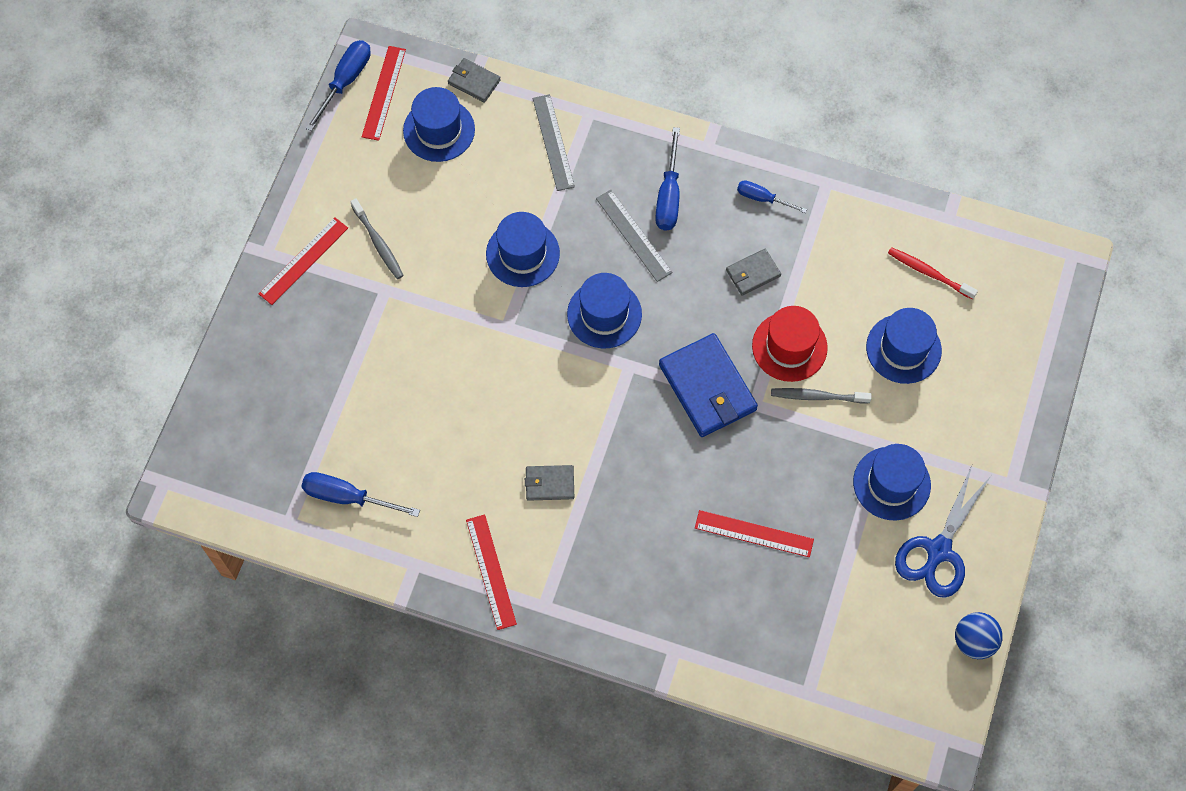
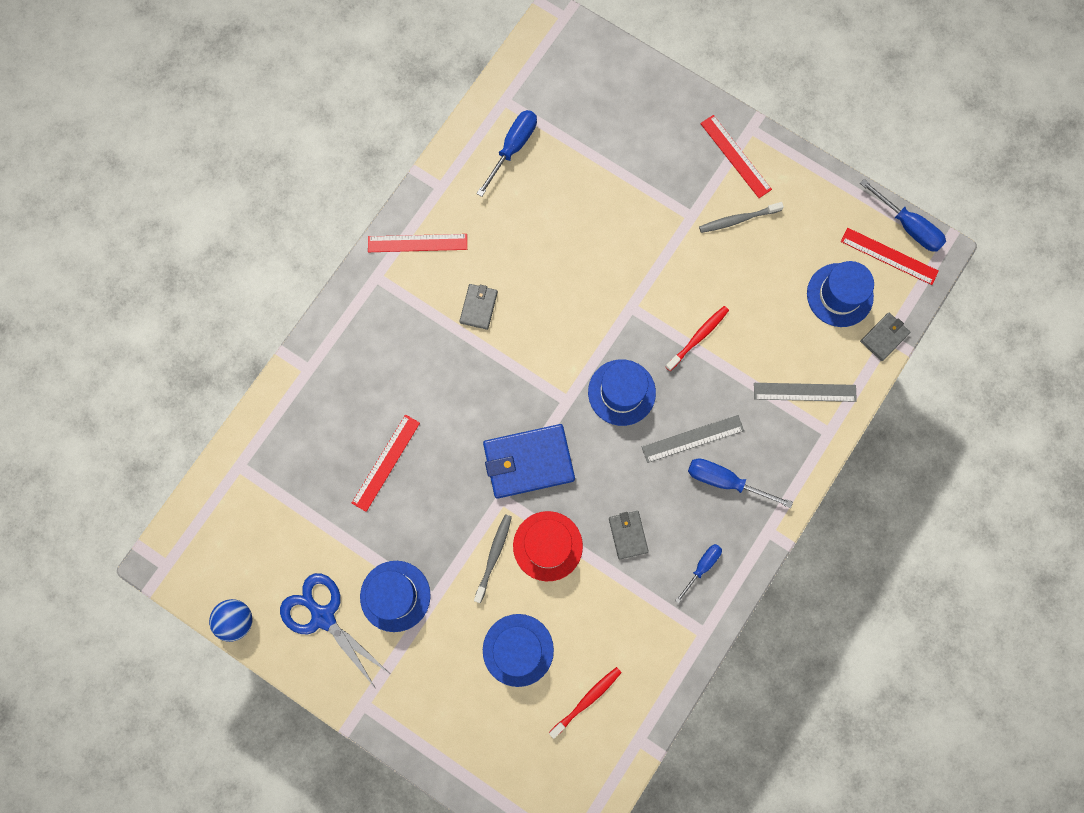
camera: 105 degrees right, 10 degrees up
(522, 253) = (698, 337): blue hat -> red toothbrush

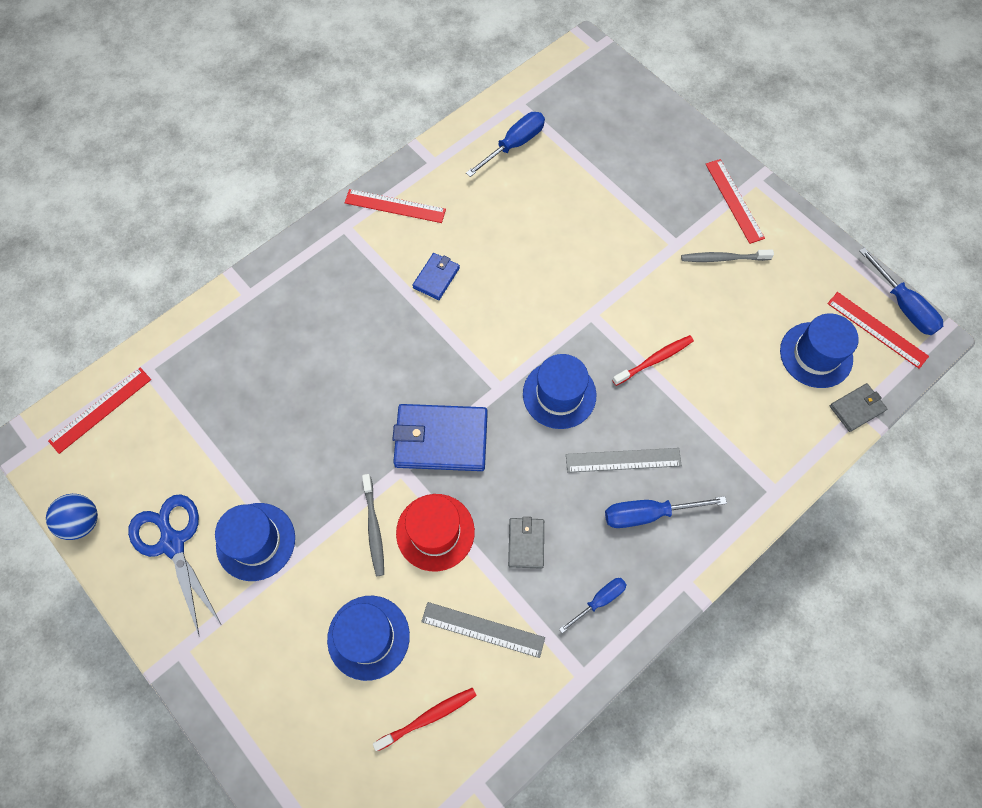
camera: 15 degrees right, 10 degrees down
(386, 462) = (293, 402): red ruler -> red ruler (100, 410)
(478, 307) = (436, 278): grey wallet -> blue wallet
(493, 556) = (374, 527): grey toothbrush -> grey toothbrush turned 135 degrees clockwise
(725, 481) = (648, 514): blue screwdriver -> blue screwdriver turned 45 degrees counterclockwise
(804, 392) = (757, 443): grey ruler -> grey ruler (483, 629)

